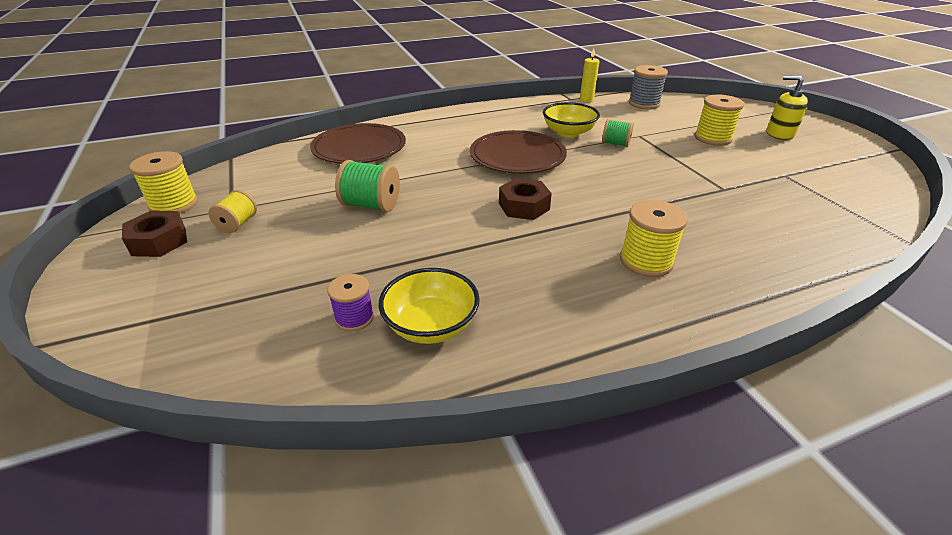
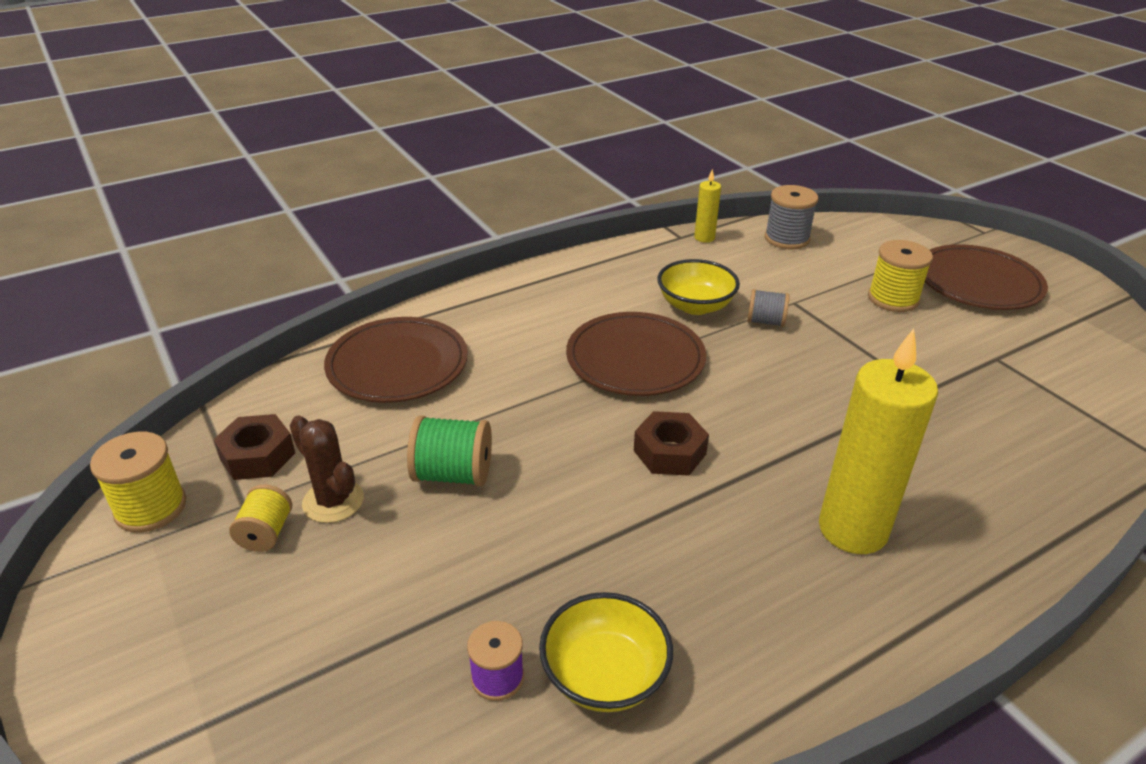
camera: 10 degrees left, 0 degrees up
(159, 241) = (157, 581): brown nut -> brown nut (257, 456)
(287, 212) = (333, 501): none -> brown cactus
(615, 144) = (765, 321): green spool -> grey spool
(646, 261) = (852, 529): yellow spool -> yellow candle
(779, 134) = (978, 282): yellow soap dispenser -> brown plate

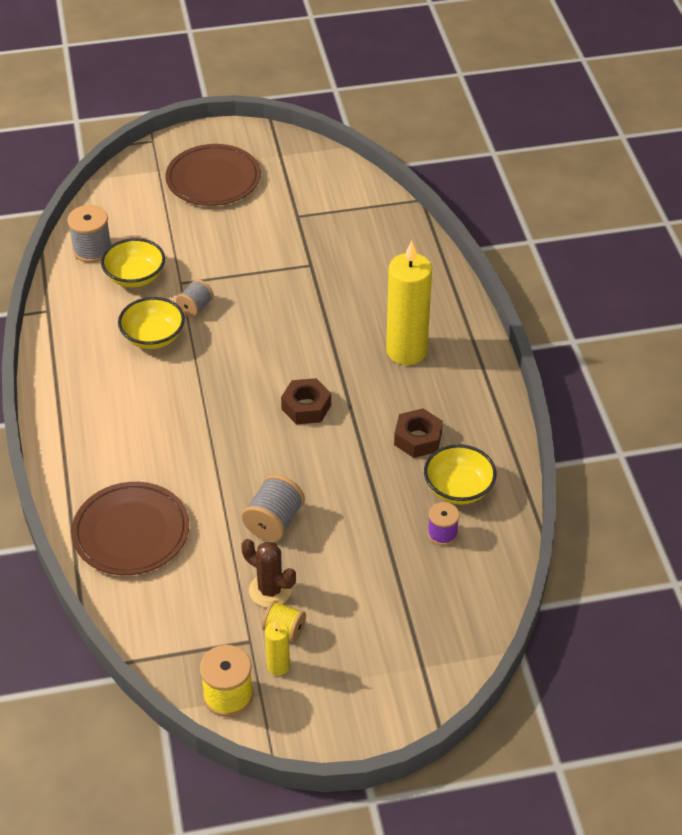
camera: 70 degrees left, 10 degrees up
(257, 456) = (200, 630): brown nut -> brown nut (418, 439)
(333, 501) = (270, 590): brown cactus -> brown cactus turned 60 degrees clockwise
(453, 474) = (274, 522): green spool -> grey spool
(635, 359) = (200, 392): brown plate -> none
(704, 238) = (59, 296): yellow candle -> yellow candle (278, 666)
(773, 272) = (135, 277): none -> yellow bowl
(893, 299) = (207, 230): yellow spool -> none

